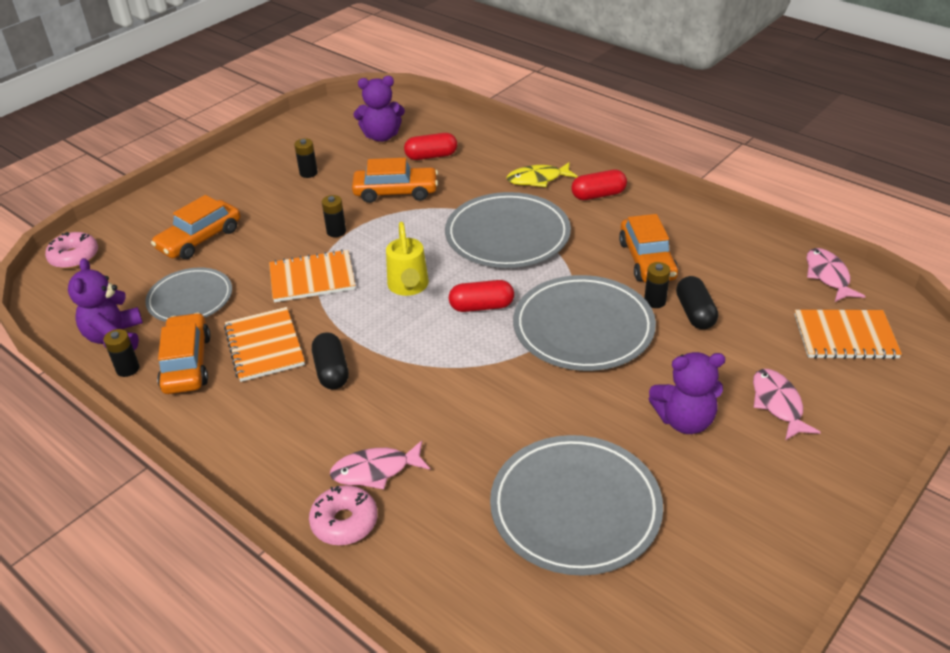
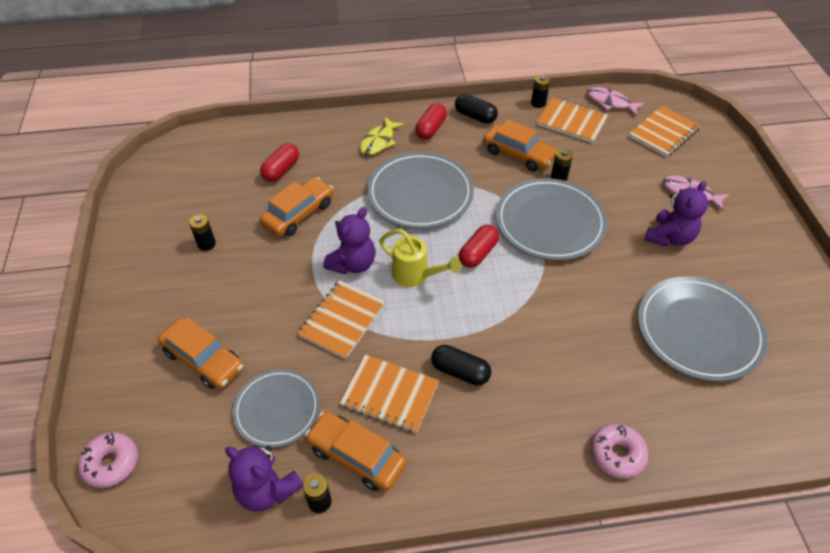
camera: 50 degrees left, 10 degrees up
(199, 239) = (203, 360): orange car -> orange car turned 45 degrees counterclockwise
(336, 231) = (303, 273): black battery -> black battery (538, 103)
(376, 470) = (583, 407): pink fish -> none
(381, 136) = (218, 178): purple teddy bear -> purple teddy bear (353, 264)
(695, 313) = (586, 170): black capsule -> black capsule (475, 116)
(751, 267) = (571, 121): none -> orange notebook

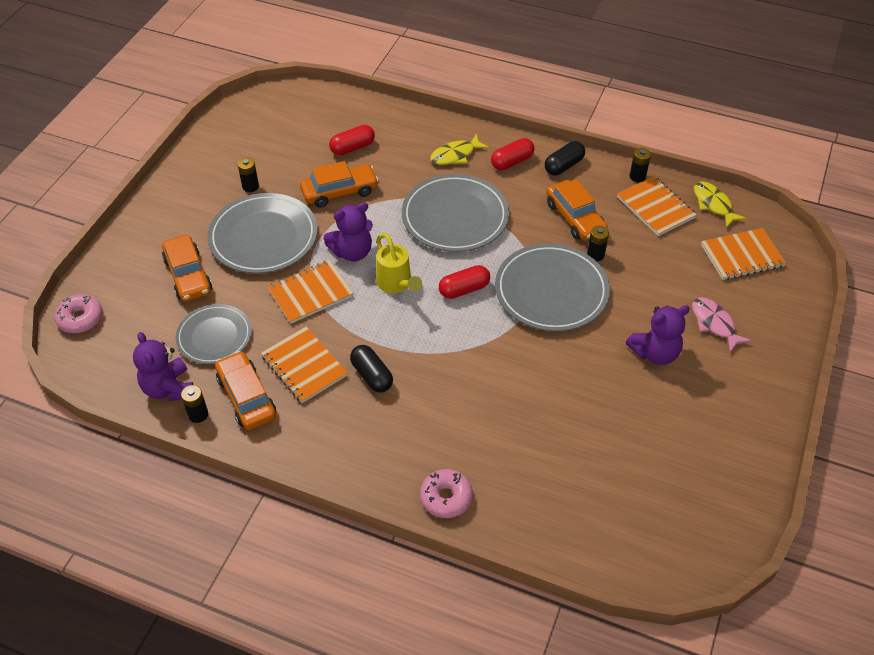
camera: 30 degrees right, 0 degrees up
(475, 116) = (564, 166): black capsule -> black capsule turned 75 degrees clockwise
(610, 102) = (713, 204): pink fish -> yellow fish
(698, 331) = (606, 442): grey plate -> grey plate (263, 237)

